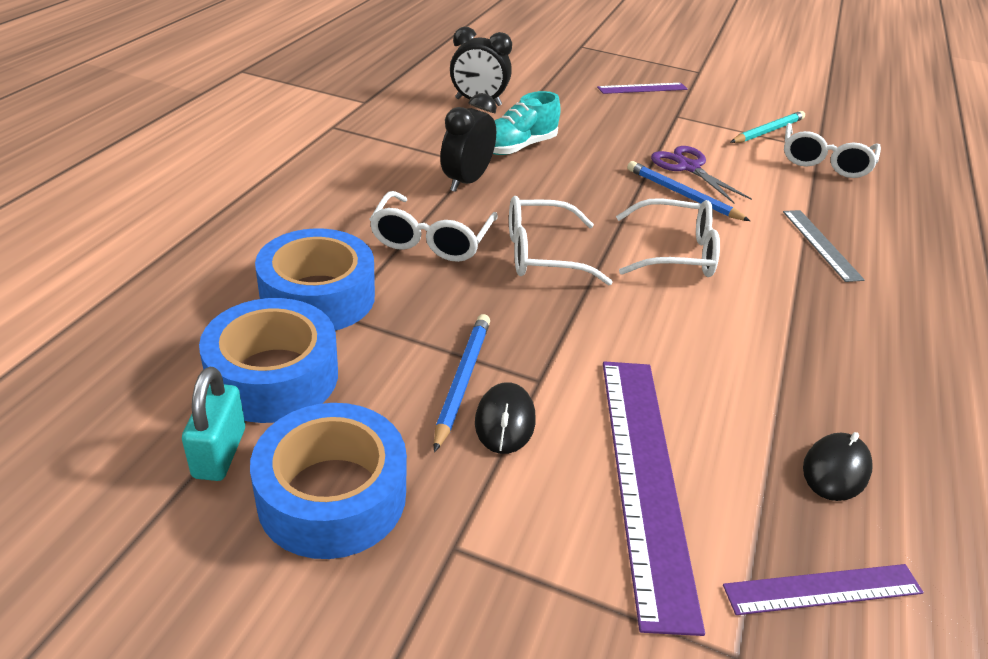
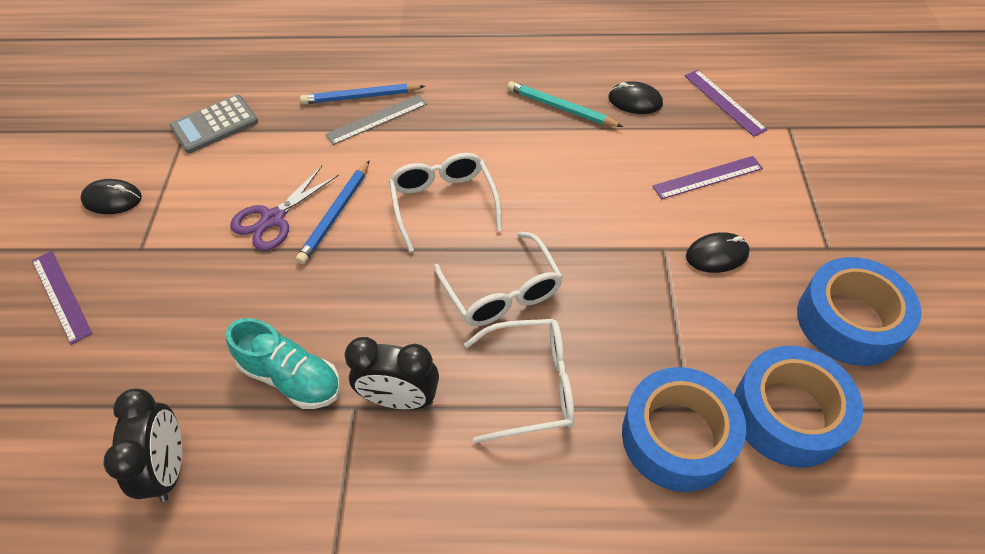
camera: 105 degrees left, 15 degrees up
(219, 453) = (876, 404): turquoise padlock -> none
(462, 380) = (698, 292): blue pencil -> blue pencil (360, 97)
(644, 478) = (708, 177): purple ruler -> purple ruler, size x0.54
(735, 112) = (112, 199): none -> black mouse
(768, 131) = (155, 169): turquoise pencil -> turquoise pencil (560, 108)
(824, 162) = (215, 125): white glasses -> grey calculator

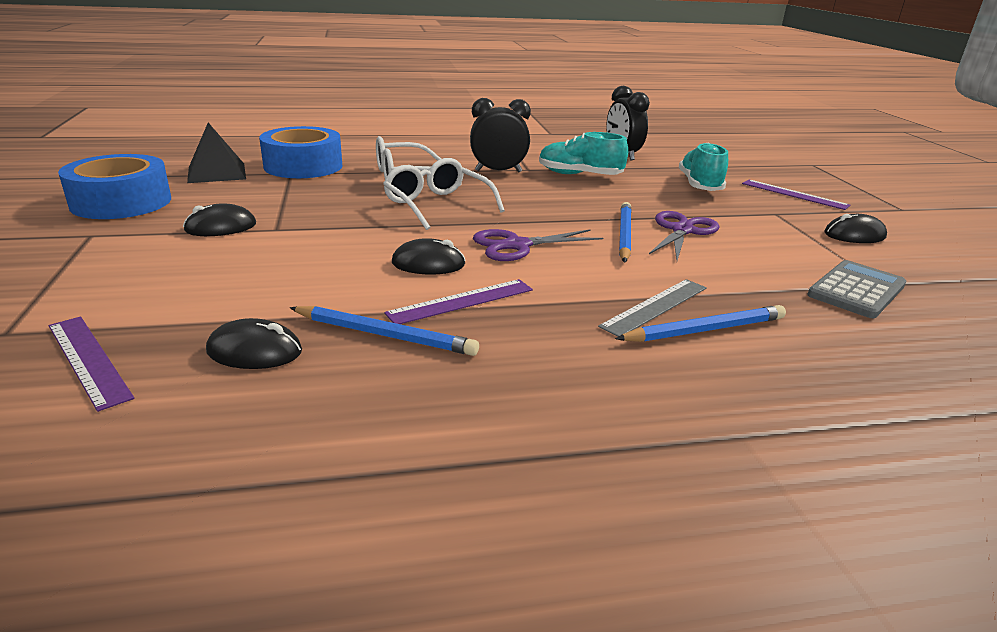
camera: 165 degrees right, 25 degrees down
(155, 330) = (699, 185): none -> turquoise shoe
(443, 203) = (517, 245): white glasses -> purple scissors
(525, 180) = (428, 264): none -> black mouse
(560, 108) = (385, 335): turquoise pencil -> blue pencil
(708, 177) = (189, 276): purple ruler -> purple ruler (461, 301)
(788, 414) = (216, 173): blue tape -> black pyramid

